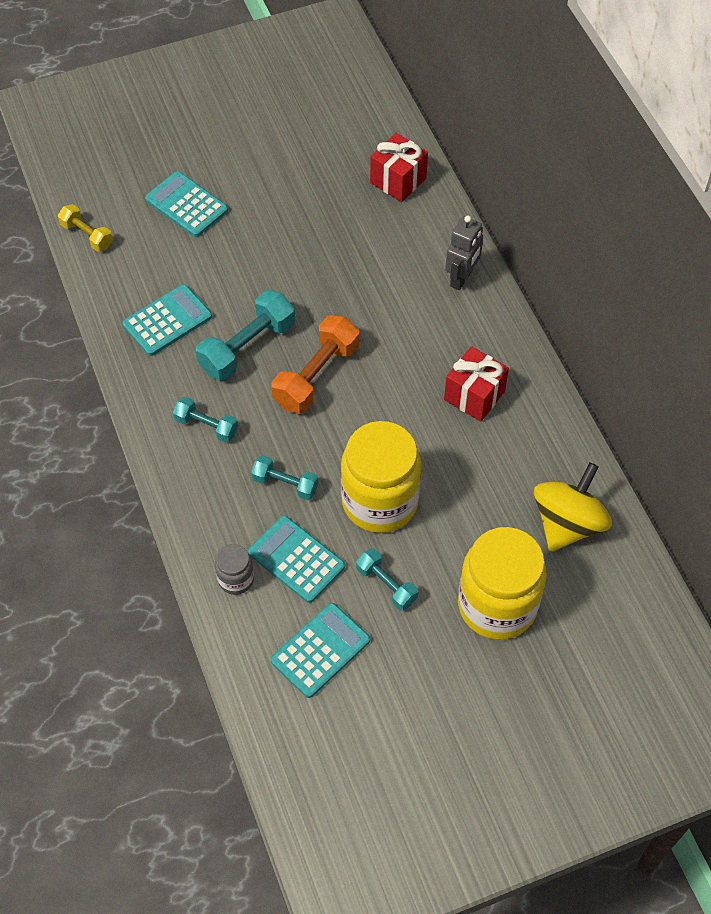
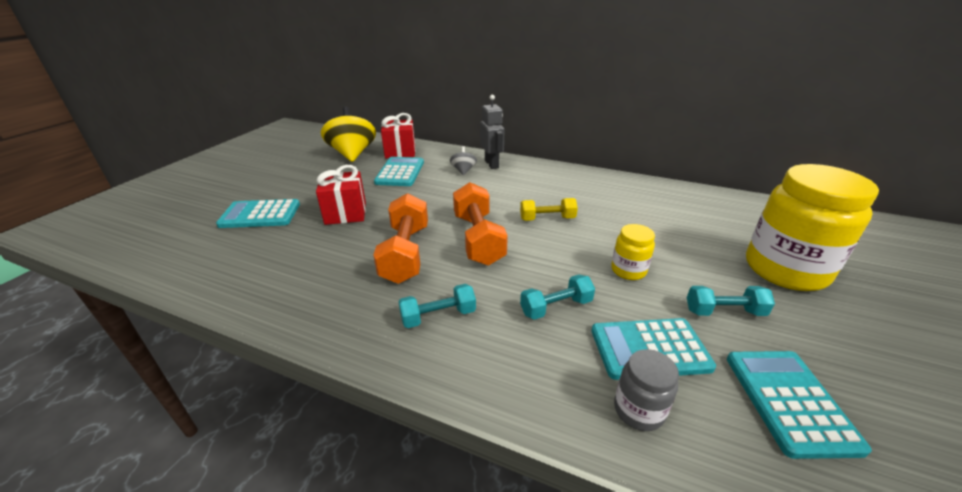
camera: 45 degrees left, 25 degrees down
(87, 235) = (172, 269): yellow dumbbell -> yellow dumbbell (547, 219)
(167, 321) = (315, 276): turquoise calculator -> turquoise calculator (400, 172)
(247, 347) = (406, 253): turquoise dumbbell -> orange dumbbell
(380, 501) = (628, 270): yellow jar -> yellow jar, size x0.46
(419, 268) = (463, 171): none -> grey spinning top
(474, 395) = (579, 196): red gift -> red gift (345, 213)
(567, 523) = (722, 212): yellow spinning top -> yellow spinning top (352, 154)

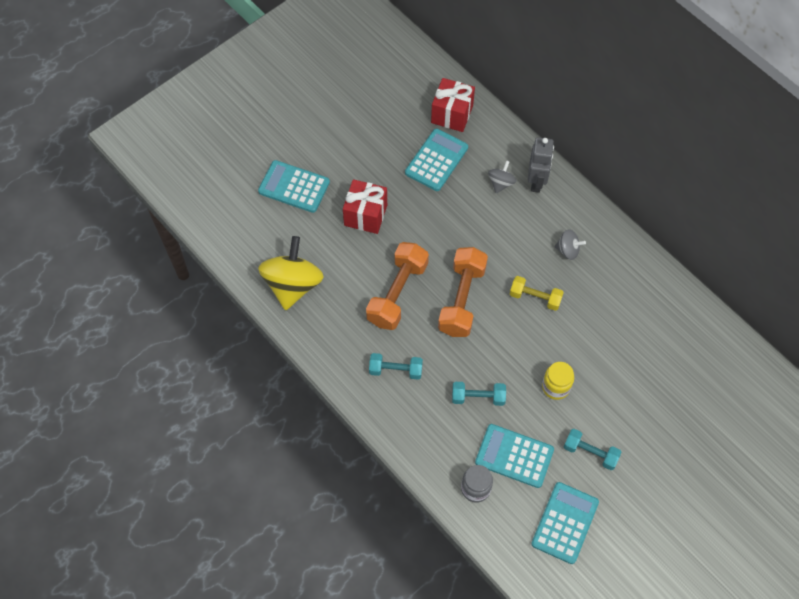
camera: 25 degrees right, 30 degrees up
(352, 154) = (400, 99): yellow spinning top -> yellow spinning top (293, 285)
(549, 188) = (568, 250): none -> grey spinning top
(785, 270) = (678, 440): yellow jar -> none

